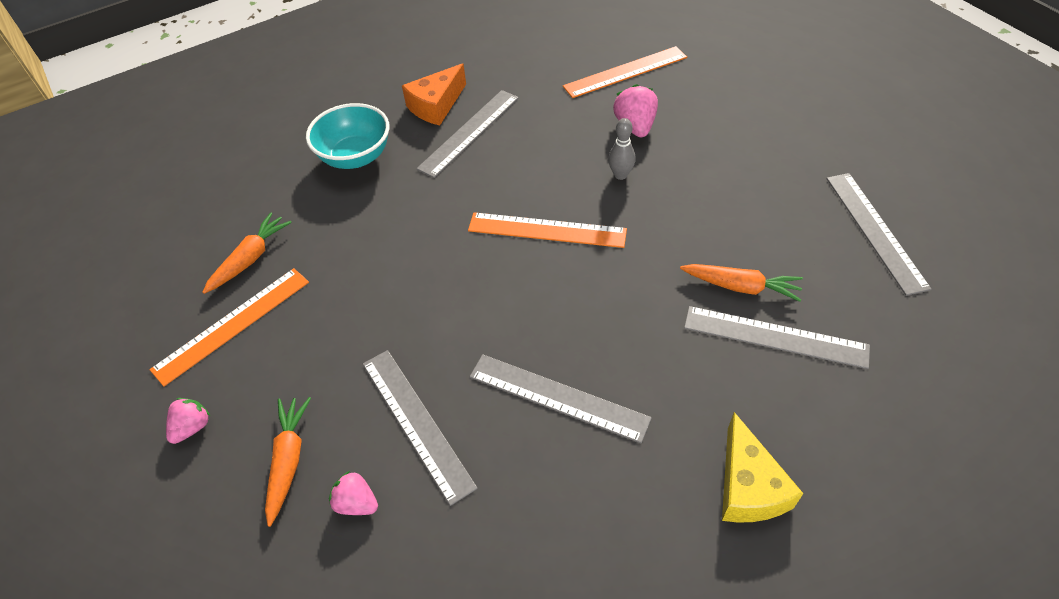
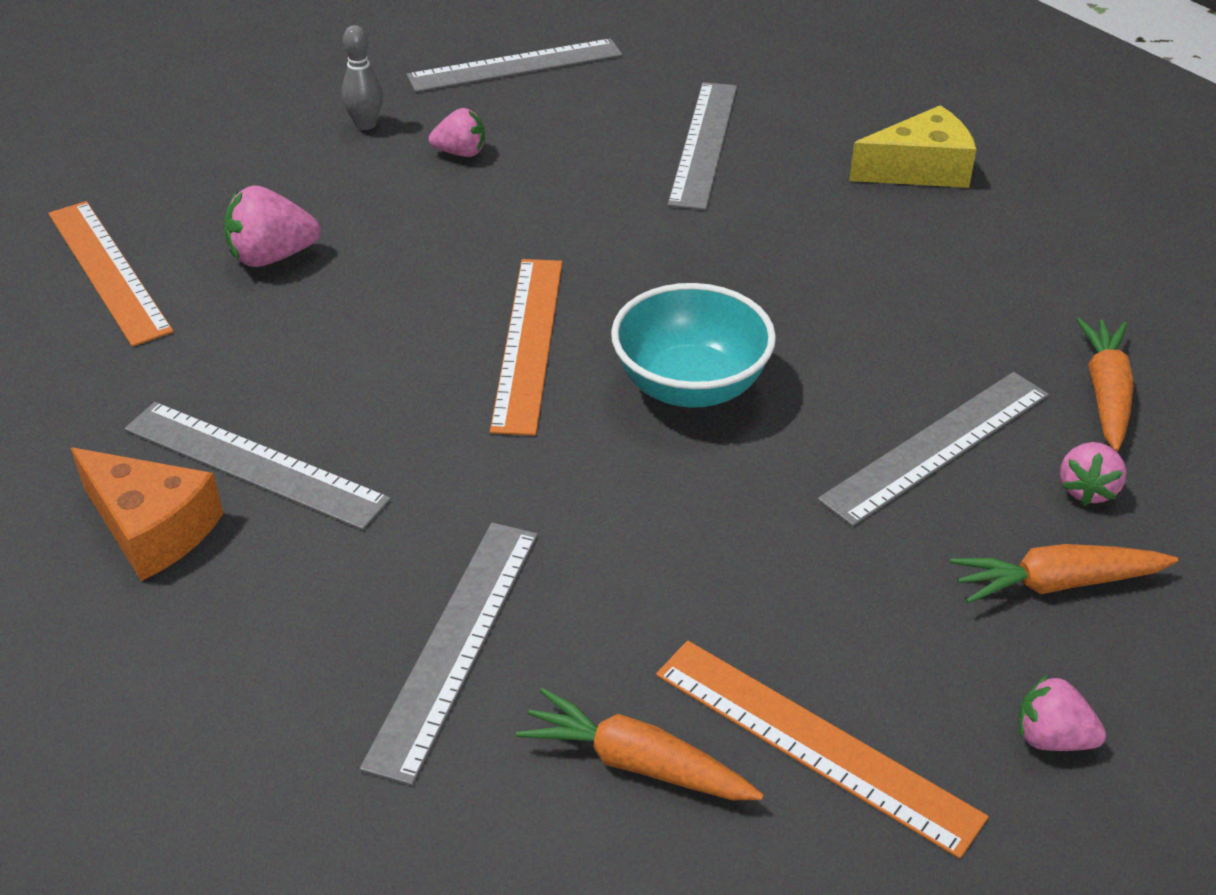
camera: 100 degrees left, 10 degrees down
(356, 157) = (312, 641): turquoise bowl -> turquoise bowl (690, 386)
(558, 397) = (847, 312): grey ruler -> grey ruler (454, 644)
(620, 175) = (396, 270): grey bowling pin -> grey bowling pin (365, 124)
(740, 286) = (625, 165): orange carrot -> orange carrot (1105, 394)
(749, 201) = (461, 153): none -> pink strawberry

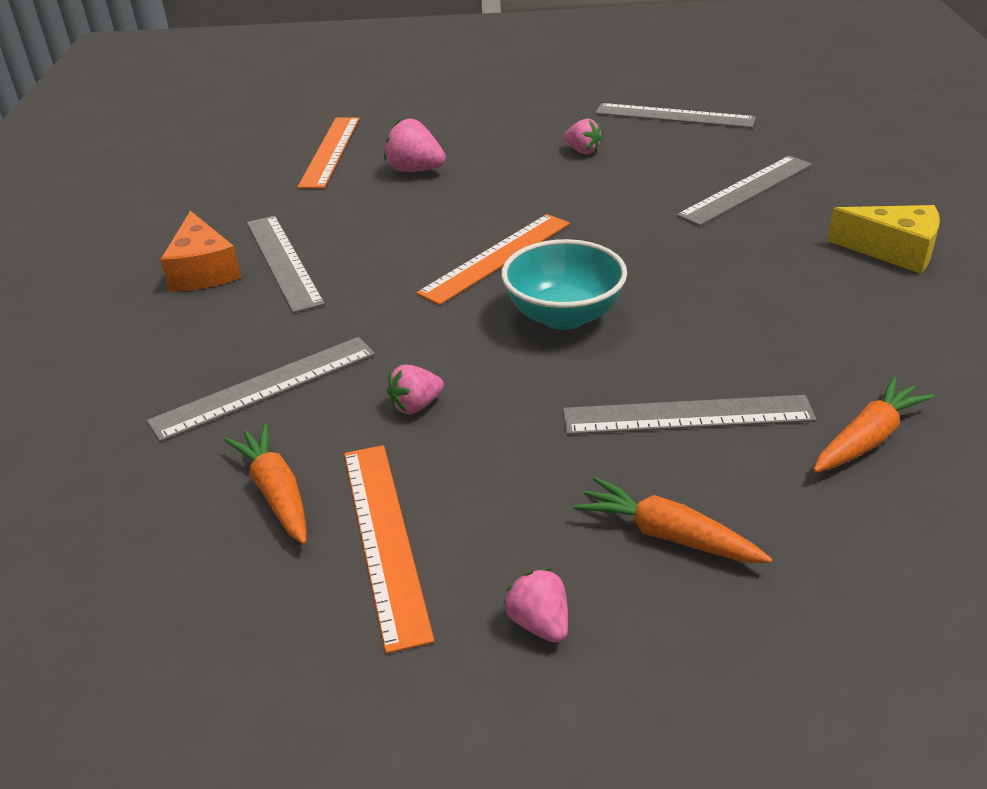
camera: 40 degrees right, 5 degrees down
(365, 124) = (546, 122): grey bowling pin -> none
(1087, 489) = (770, 490): pink strawberry -> pink strawberry (415, 406)

